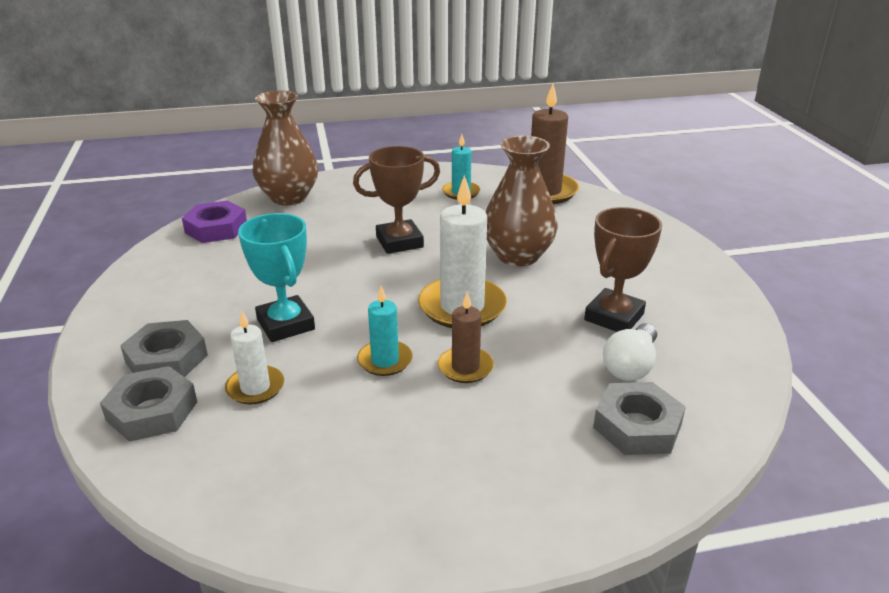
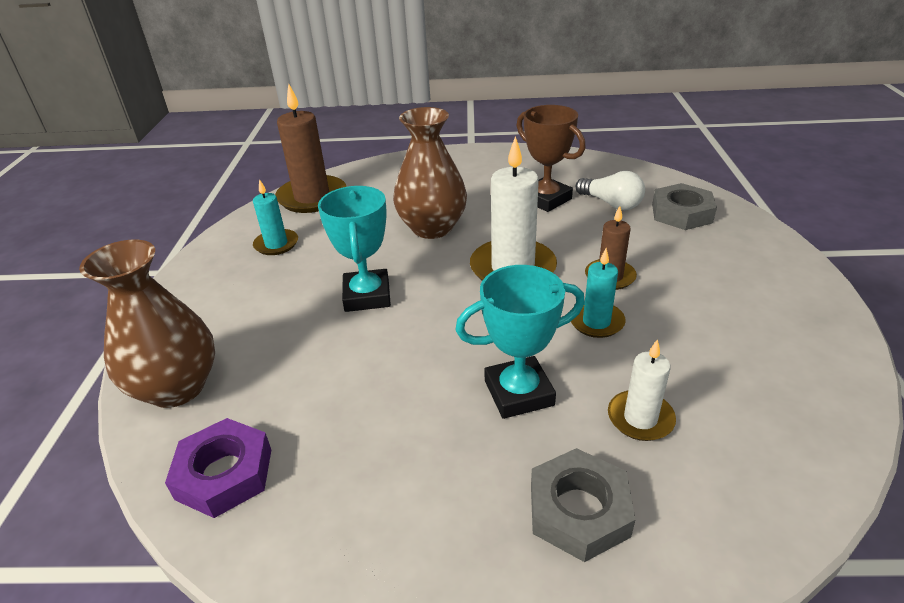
camera: 75 degrees left, 5 degrees up
(152, 411) = (688, 516): grey nut -> none
(399, 242) = (367, 296): brown trophy -> turquoise trophy

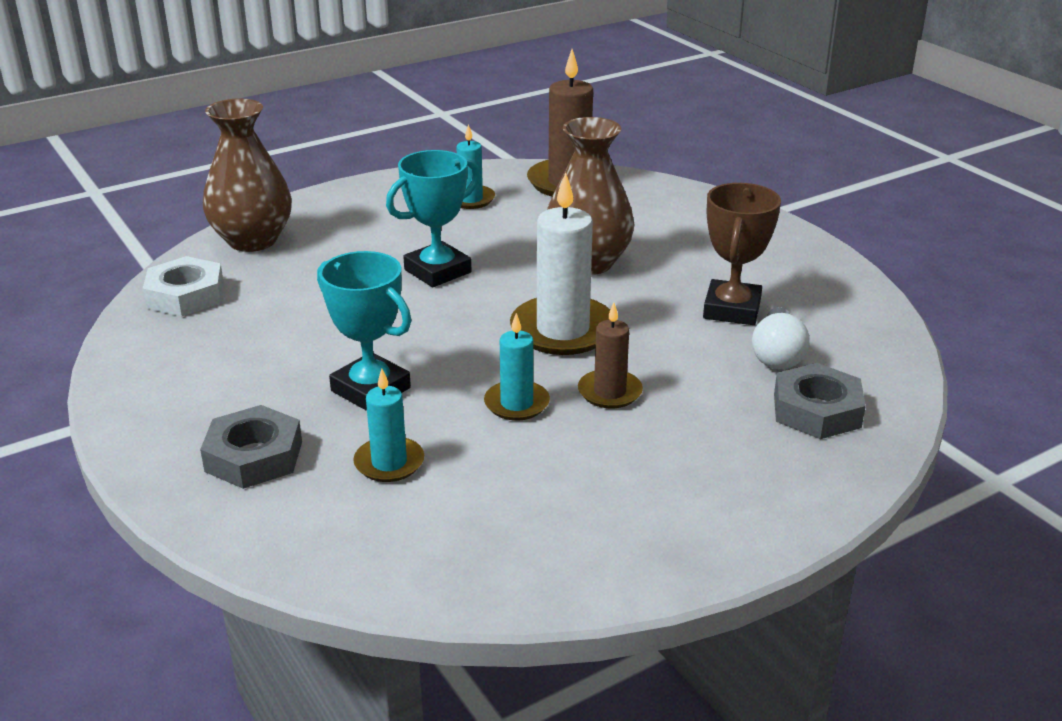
camera: 55 degrees right, 5 degrees down
(224, 474) = (185, 295): purple nut -> white nut
(640, 418) = (389, 463): white candle -> turquoise candle

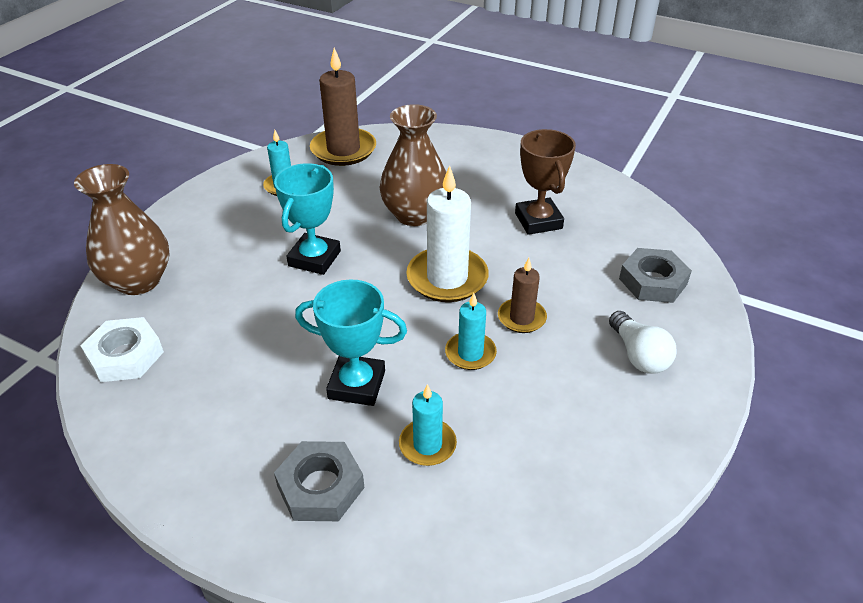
camera: 30 degrees left, 10 degrees up
(777, 355) = (595, 247): white light bulb -> white light bulb (638, 355)

